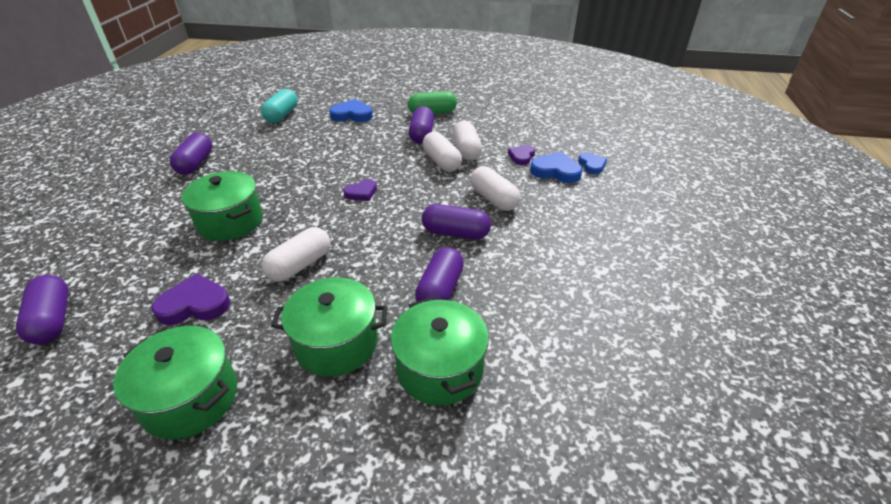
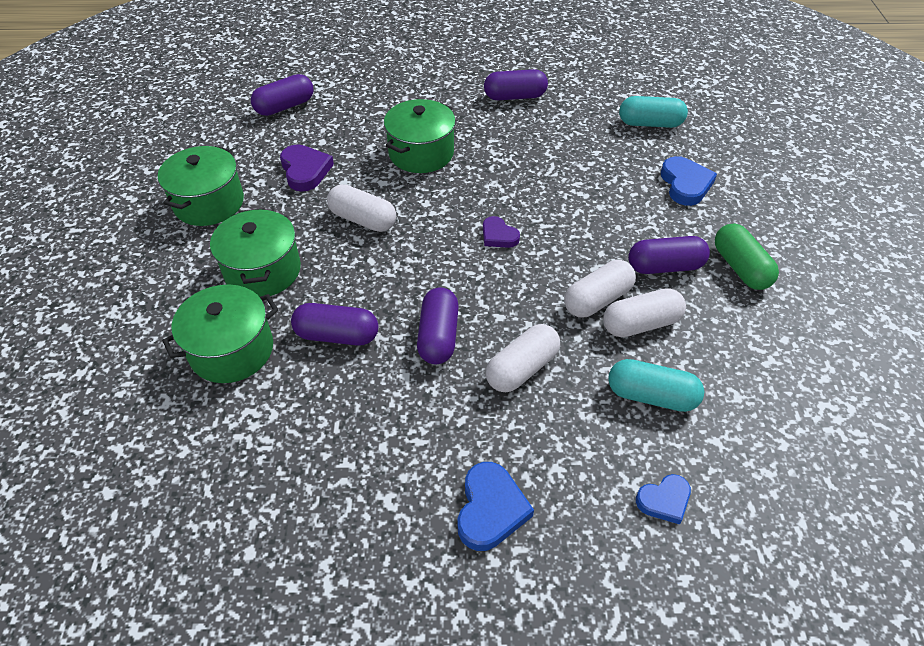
camera: 80 degrees right, 10 degrees up
(521, 156) = (651, 395): purple heart -> turquoise capsule
(555, 171) = (623, 444): blue heart -> blue heart (490, 509)

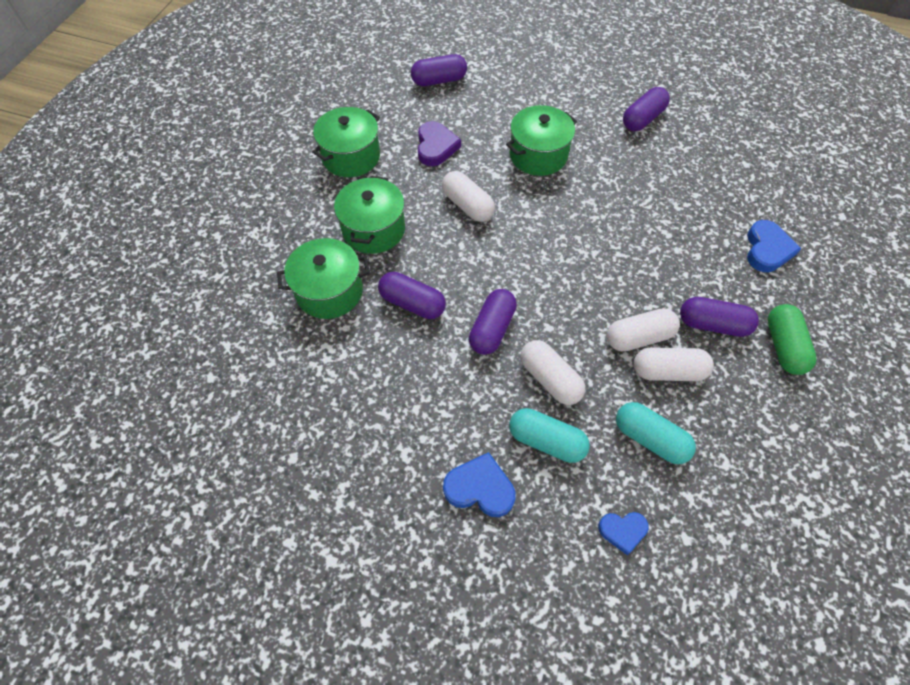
camera: 20 degrees right, 10 degrees up
(490, 509) = (480, 488): blue heart -> blue heart turned 105 degrees counterclockwise
(498, 236) = (576, 252): purple heart -> none
(515, 96) = (642, 119): purple capsule -> purple capsule turned 60 degrees counterclockwise
(522, 368) = (550, 379): white capsule -> white capsule turned 75 degrees clockwise
(650, 123) = (759, 178): turquoise capsule -> turquoise capsule (546, 440)

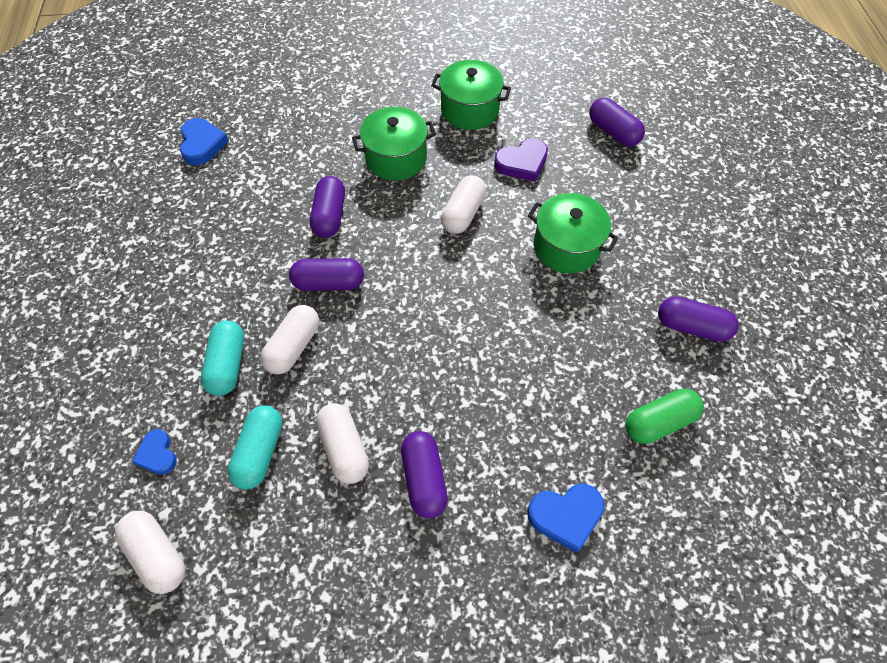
camera: 65 degrees right, 0 degrees up
(329, 291) = (316, 157): green pot -> none
(480, 488) = (167, 330): blue heart -> blue heart (202, 144)
(638, 337) = (374, 409): white capsule -> white capsule (157, 554)
(783, 346) = (428, 563): green capsule -> green capsule (659, 422)

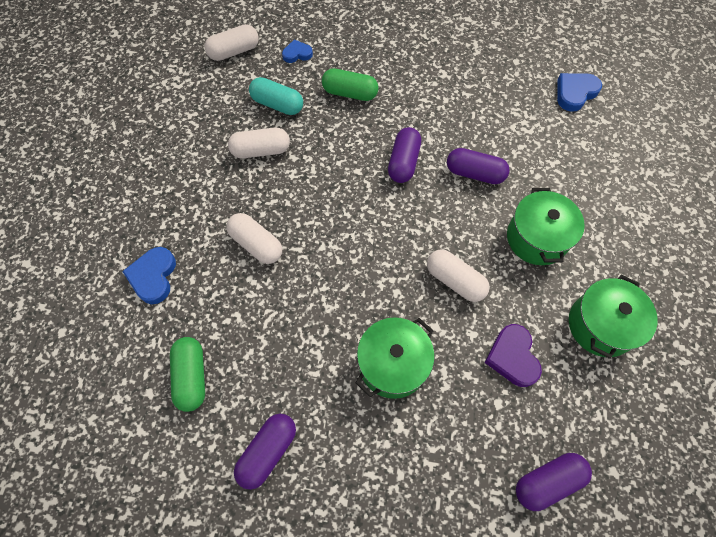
camera: 105 degrees right, 5 degrees up
(202, 144) = (575, 93): blue heart -> blue heart turned 135 degrees clockwise
(228, 364) = (350, 93): turquoise capsule -> green capsule
(293, 346) = (352, 132): white capsule -> white capsule (256, 244)
(424, 478) = (219, 193): purple capsule -> none

